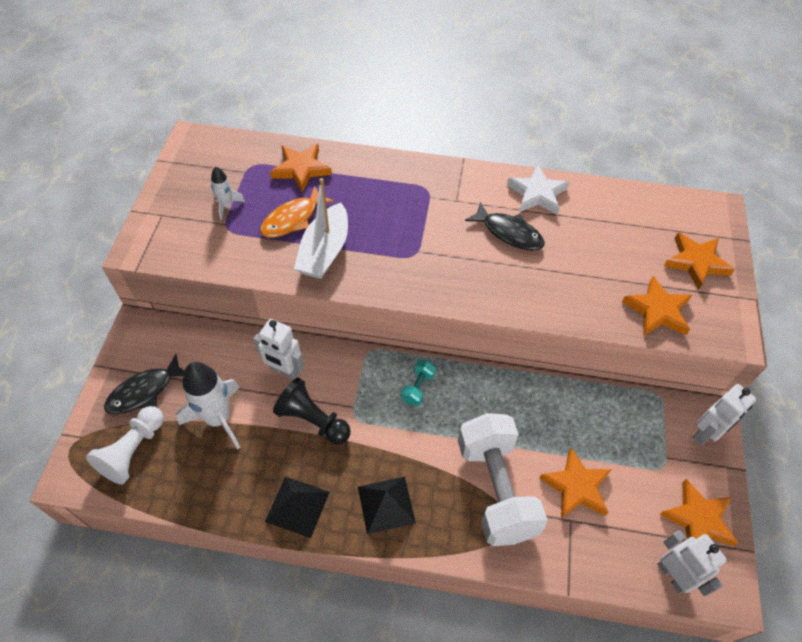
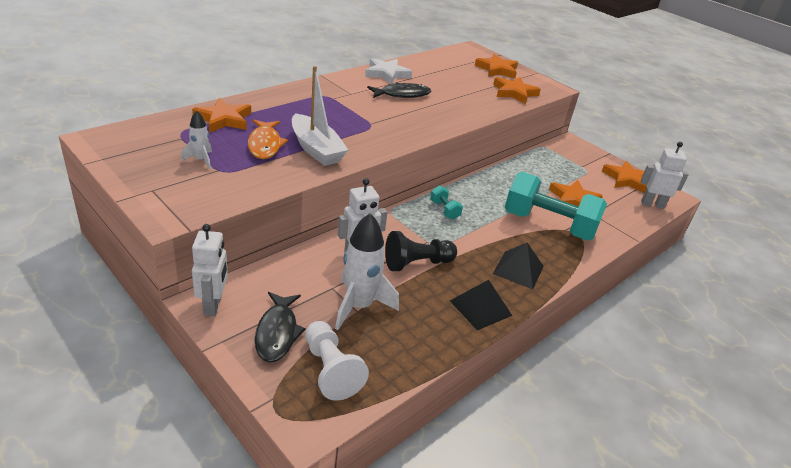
camera: 55 degrees left, 20 degrees down
(495, 489) = (548, 225): white dumbbell -> turquoise dumbbell
(705, 434) = (579, 149): white robot -> white robot (213, 305)

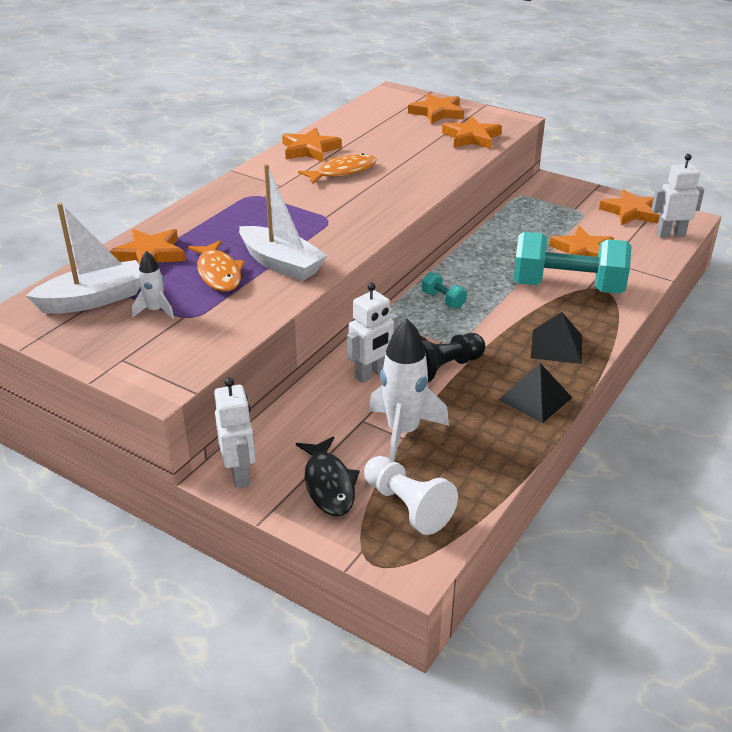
camera: 10 degrees left, 0 degrees up
(162, 141) = (94, 299): none -> white boat
(386, 74) = (310, 149): white star -> orange star
(402, 94) = (342, 172): black fish -> orange fish

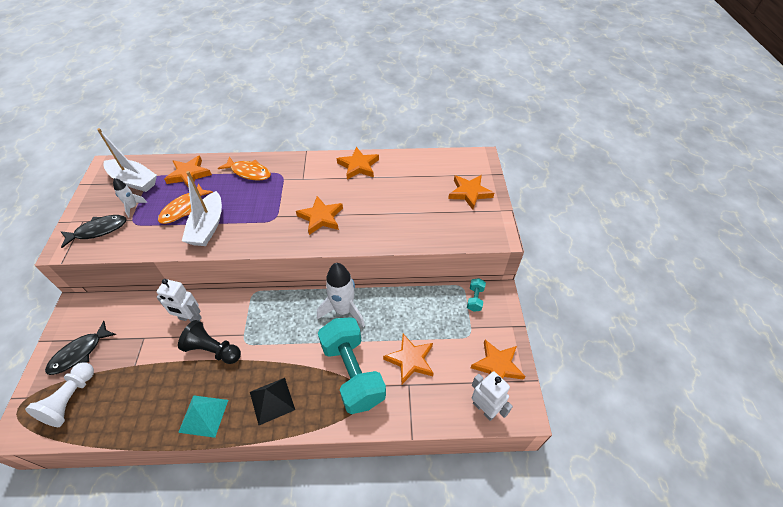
camera: 55 degrees right, 15 degrees up
(166, 348) = (98, 230): none -> black fish
(240, 474) = (76, 312): white robot -> none
(342, 172) = (340, 194): orange fish -> orange fish (249, 172)
(403, 432) = (139, 362): white rocket -> white rocket (343, 310)
(443, 300) = (291, 312): turquoise dumbbell -> turquoise dumbbell (475, 299)
(471, 137) = (447, 228): orange star -> orange star (321, 217)
(535, 398) = (203, 416): black pyramid -> turquoise pyramid

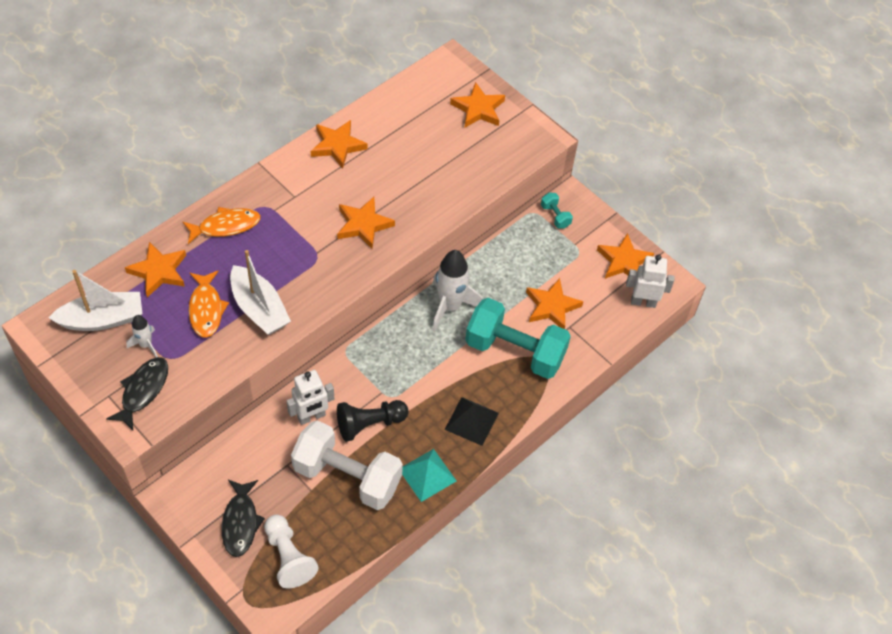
camera: 45 degrees left, 5 degrees up
(161, 374) = (347, 477): none -> white dumbbell

